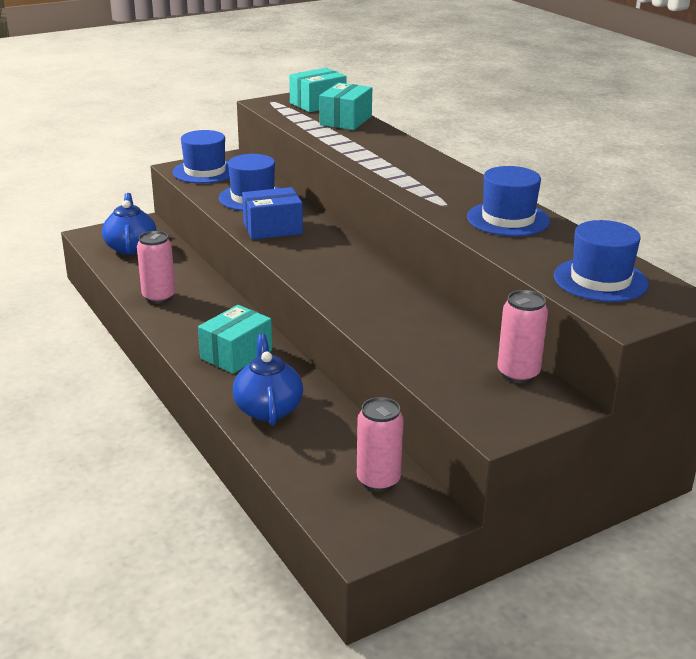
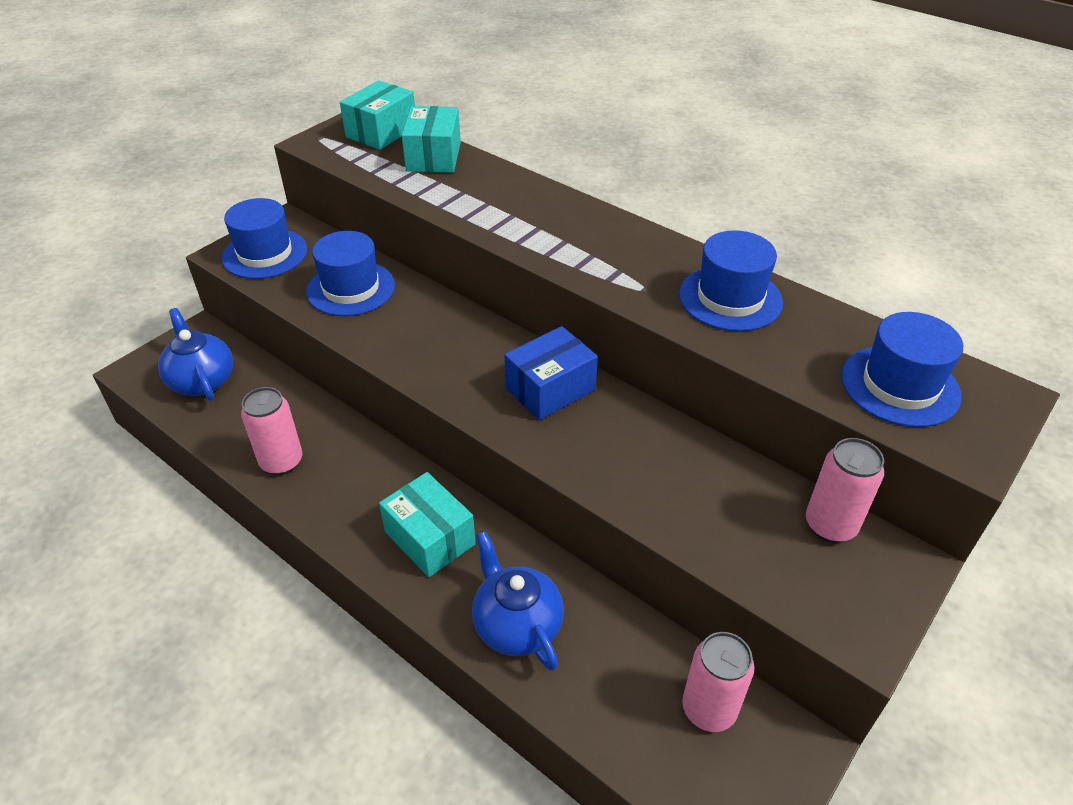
camera: 20 degrees left, 15 degrees up
(236, 354) = (430, 538): turquoise box -> turquoise box turned 60 degrees counterclockwise
(272, 228) = (405, 339): blue box -> blue box (550, 389)

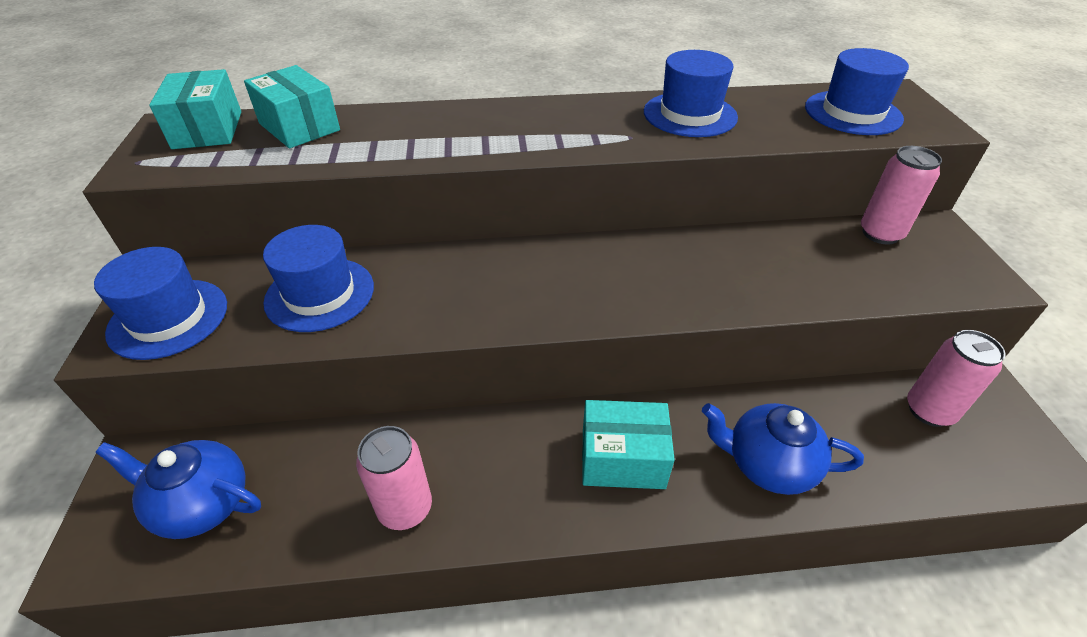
camera: 45 degrees left, 0 degrees up
(550, 389) = (609, 264): blue box -> none

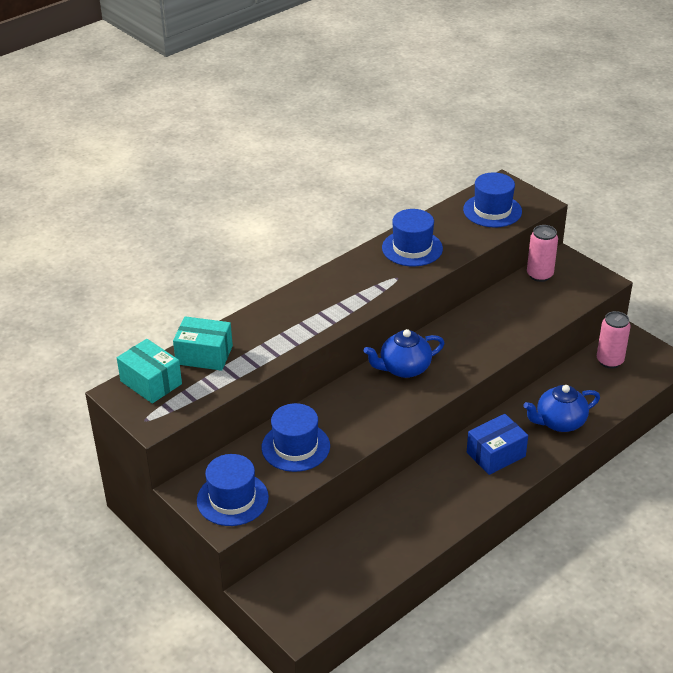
camera: 35 degrees left, 5 degrees down
(202, 504) = (322, 582): blue teapot -> blue teapot (404, 369)
(405, 508) = (420, 528): pink can -> none
(622, 458) = (496, 454): turquoise box -> blue box

